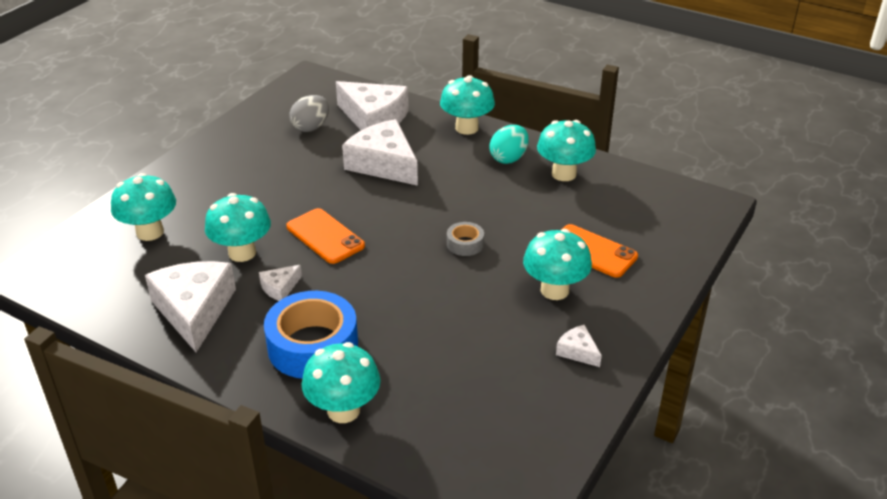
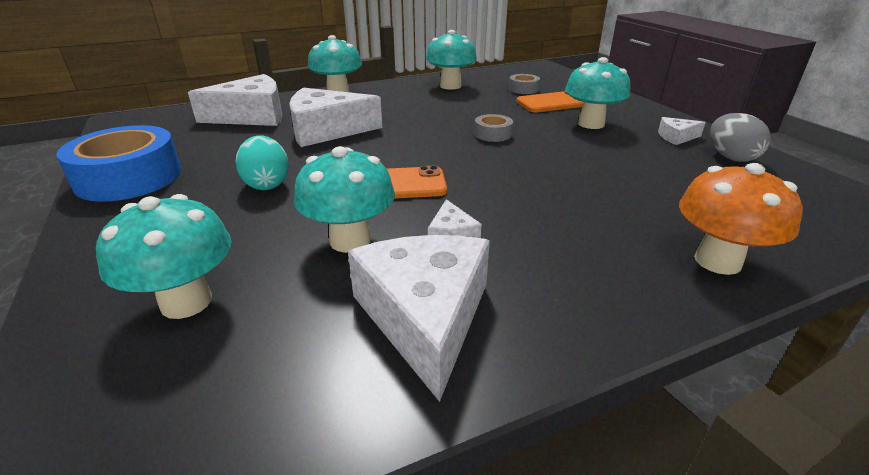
camera: 55 degrees left, 5 degrees down
(194, 310) = (424, 316): white cheese -> white cheese turned 60 degrees clockwise
(311, 127) = (202, 141): grey egg -> grey egg (731, 157)
(313, 346) = (583, 246): blue tape -> blue tape (129, 177)
(343, 410) = (717, 261): turquoise mushroom -> orange mushroom
(508, 158) = (403, 93): turquoise egg -> turquoise egg (267, 184)
(611, 219) = (523, 89): none -> grey tape

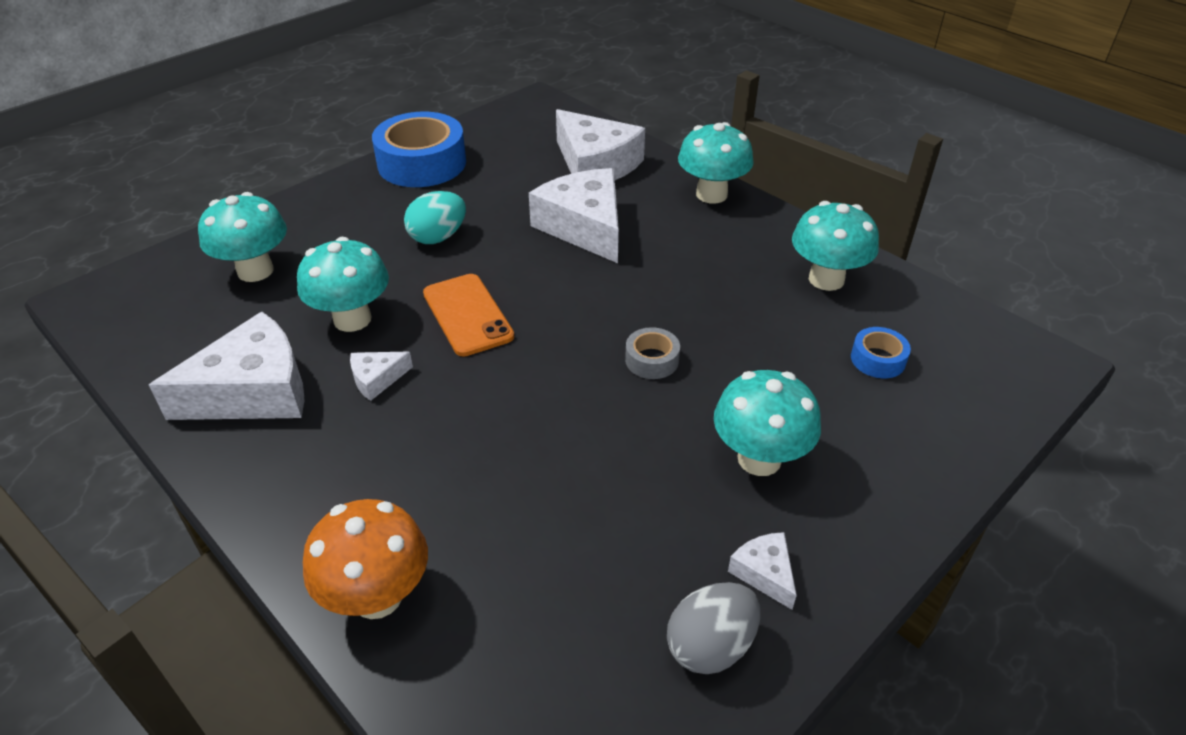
camera: 70 degrees right, 10 degrees up
(523, 89) = (878, 359): grey tape -> blue tape
(555, 102) = (835, 406): orange phone -> none

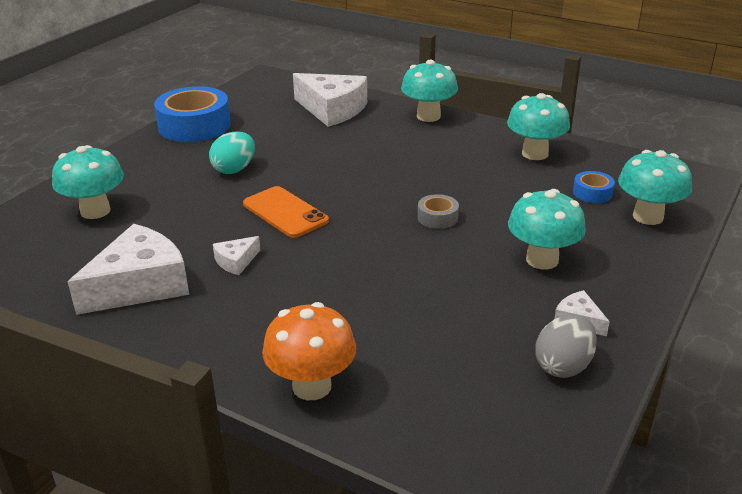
camera: 15 degrees left, 10 degrees down
(352, 319) = (195, 229): turquoise mushroom -> turquoise mushroom (648, 217)
(584, 227) = (345, 148): white cheese -> none

